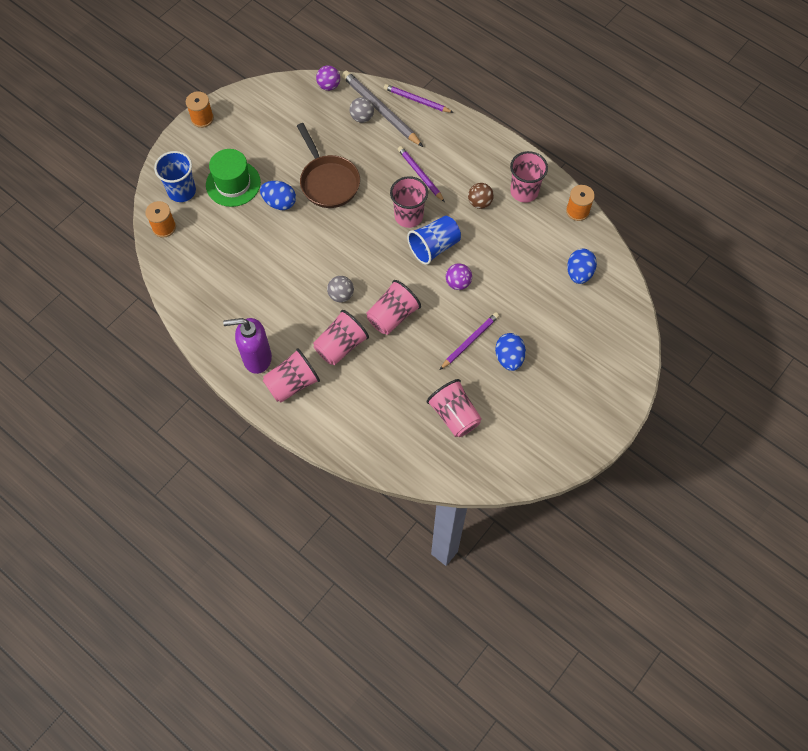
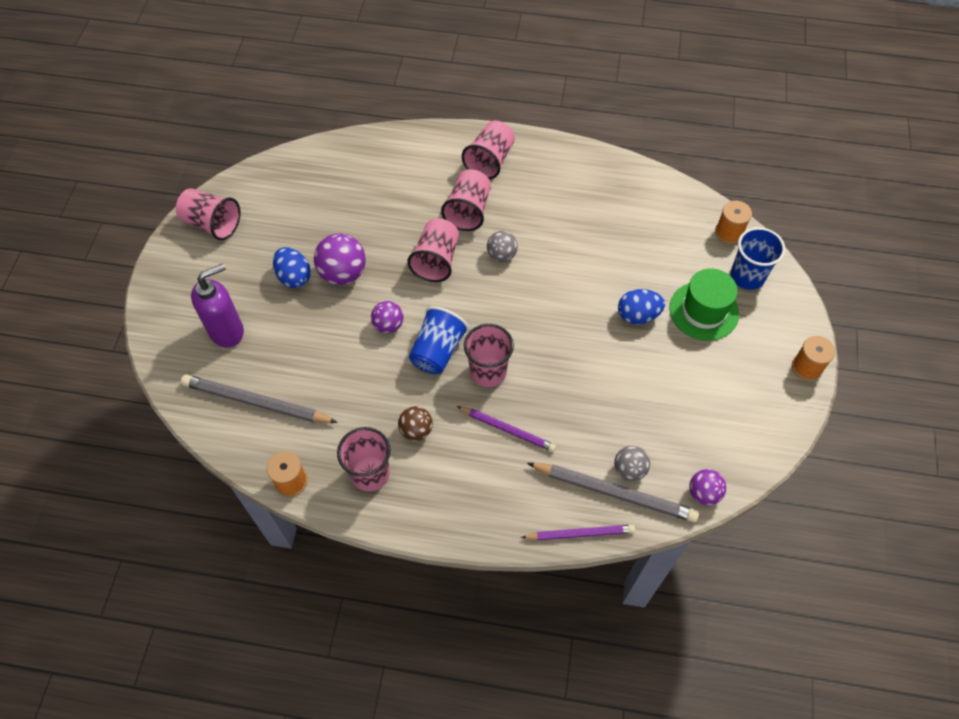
camera: 150 degrees right, 5 degrees down
(257, 358) = (538, 165): purple soap dispenser -> purple soap dispenser (227, 331)
(328, 182) = (605, 366): brown pan -> none
(454, 415) = (322, 203): pink cup -> pink cup (212, 224)
(470, 341) = (343, 273): purple pencil -> purple ball
(579, 273) = (256, 402): blue egg -> grey pencil

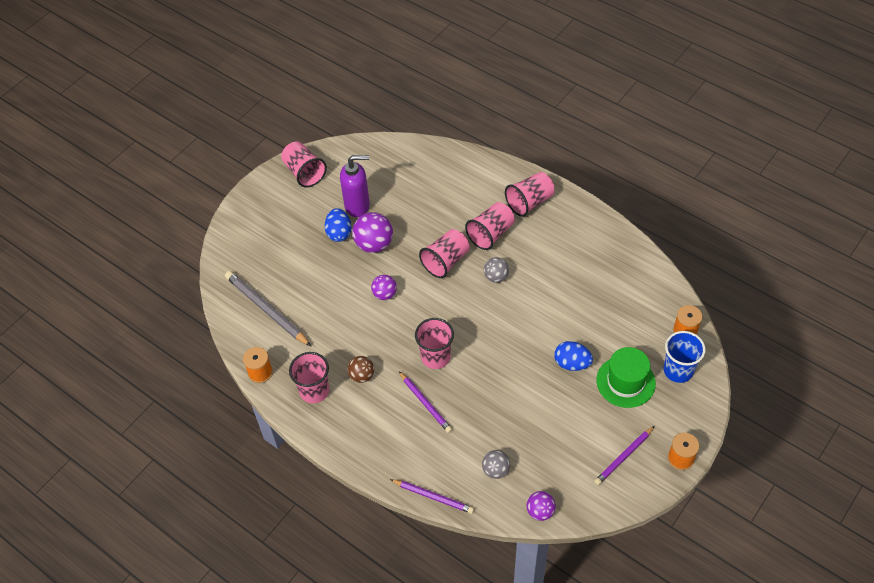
camera: 30 degrees right, 5 degrees down
(227, 331) = (274, 253): purple soap dispenser -> purple soap dispenser (357, 205)
(437, 351) = (408, 327): blue cup -> none
(614, 493) = (474, 481): grey pencil -> none
(751, 392) = (624, 457): none -> purple pencil

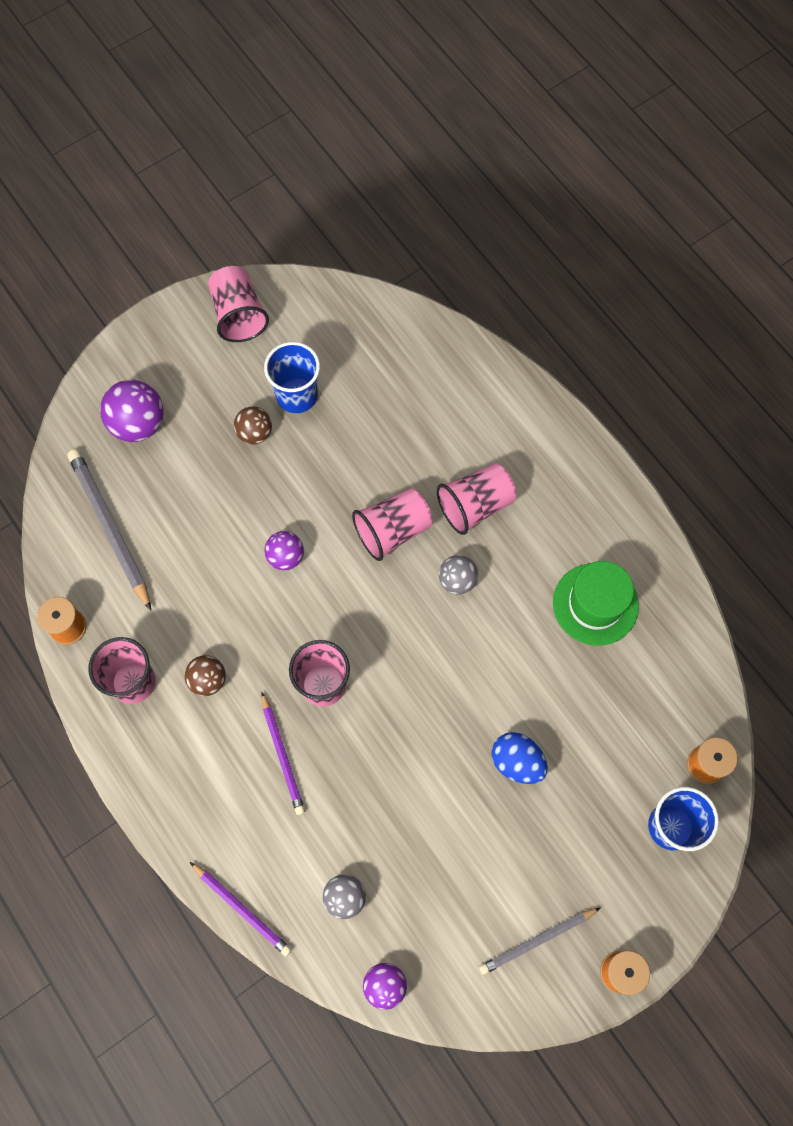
camera: 15 degrees right, 15 degrees up
(339, 233) = (254, 433): blue egg -> brown ball
(357, 205) = (297, 395): purple soap dispenser -> blue cup
(374, 244) = (298, 468): purple ball -> purple ball (138, 424)
(529, 202) = (552, 469): pink cup -> none
(624, 457) = (537, 940): purple pencil -> grey pencil
(625, 382) = (585, 819): green hat -> green hat (595, 604)

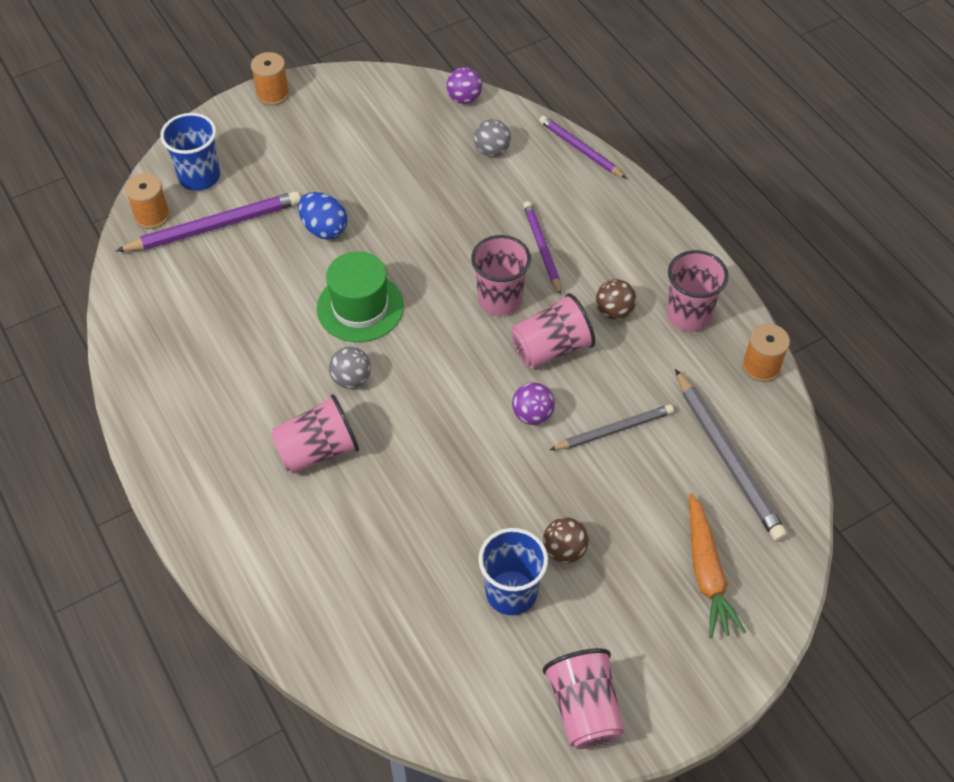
camera: 175 degrees left, 15 degrees down
(138, 424) = (706, 572): purple ball -> orange carrot
(393, 530) = (413, 432): pink cup -> pink cup (551, 348)
(537, 940) = (335, 115): grey pencil -> grey pencil (614, 430)
(595, 604) = (213, 347): green hat -> green hat (360, 307)
(634, 755) = (214, 226): none -> purple pencil

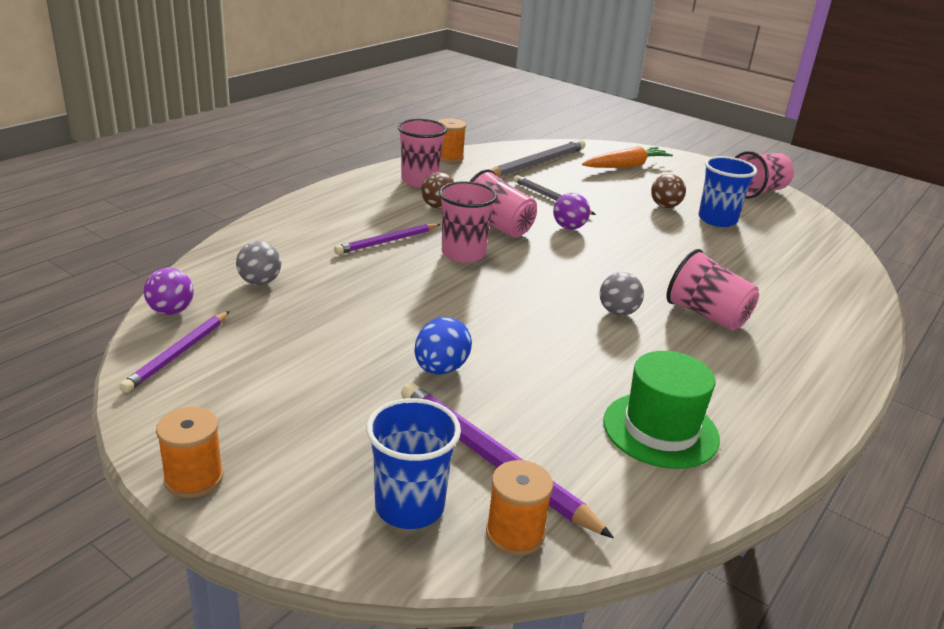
camera: 115 degrees left, 25 degrees down
(360, 307) = (531, 323): green hat -> green hat (660, 430)
(580, 149) = (240, 236): purple pencil -> purple pencil (178, 353)

